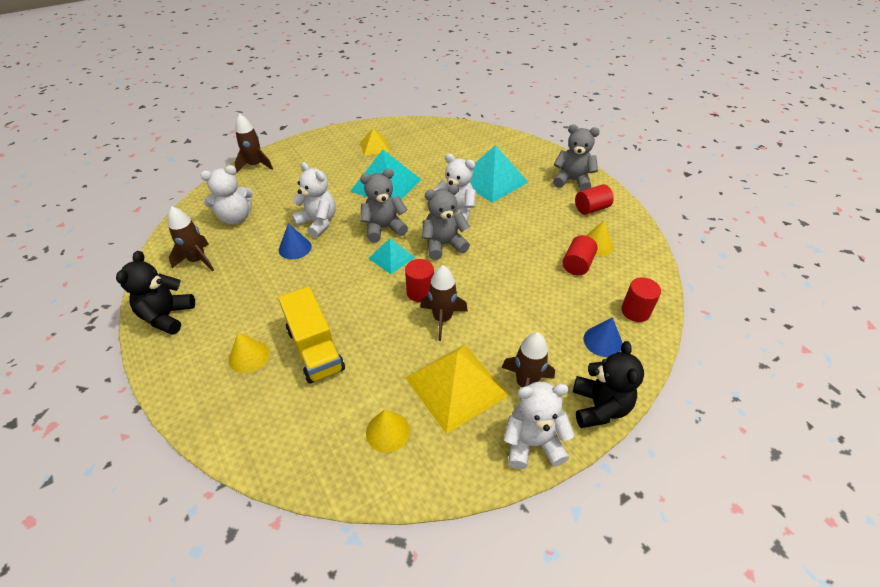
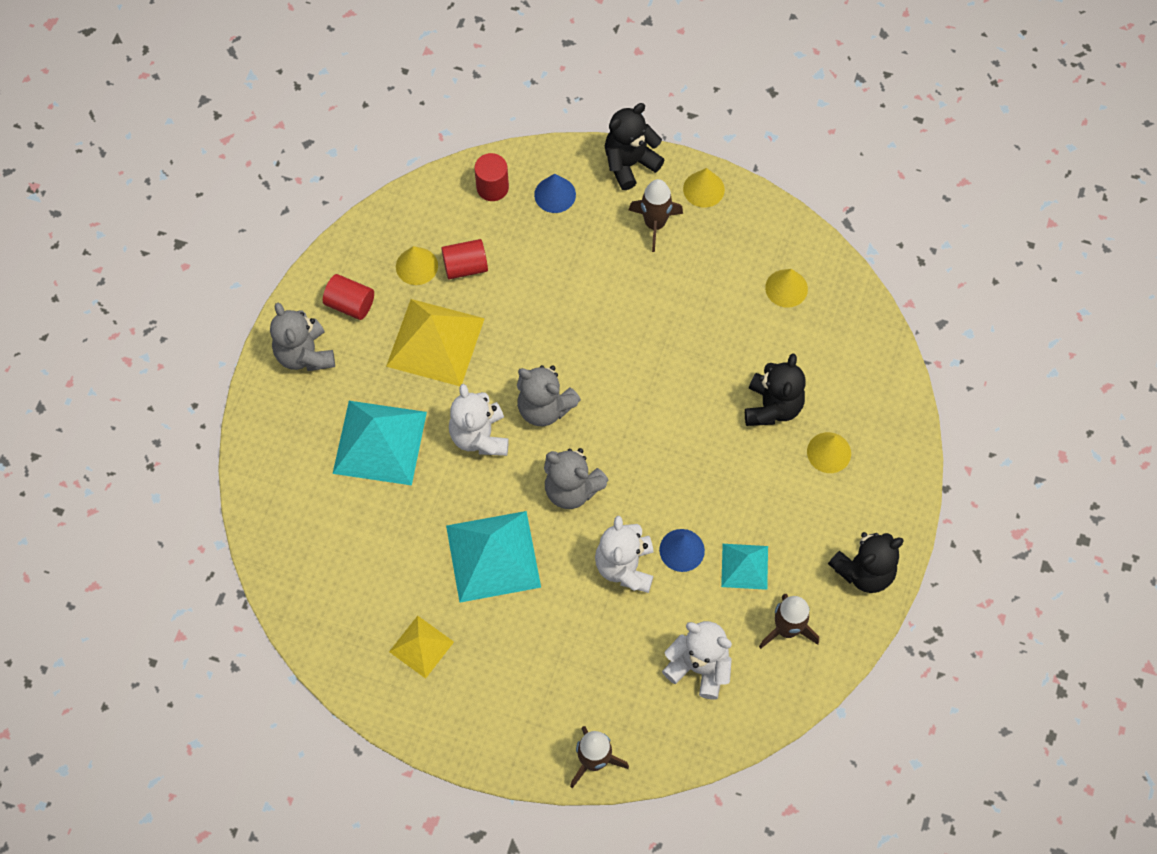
camera: 130 degrees left, 20 degrees up
(315, 349) = (772, 407): yellow truck -> black teddy bear
(391, 257) = (608, 442): turquoise pyramid -> turquoise pyramid (744, 566)
(420, 292) = (630, 377): red cylinder -> none
(442, 319) = (645, 333): brown rocket -> none
(456, 386) = (703, 272): yellow pyramid -> yellow pyramid (435, 342)
(532, 443) = (703, 189): white teddy bear -> yellow cone

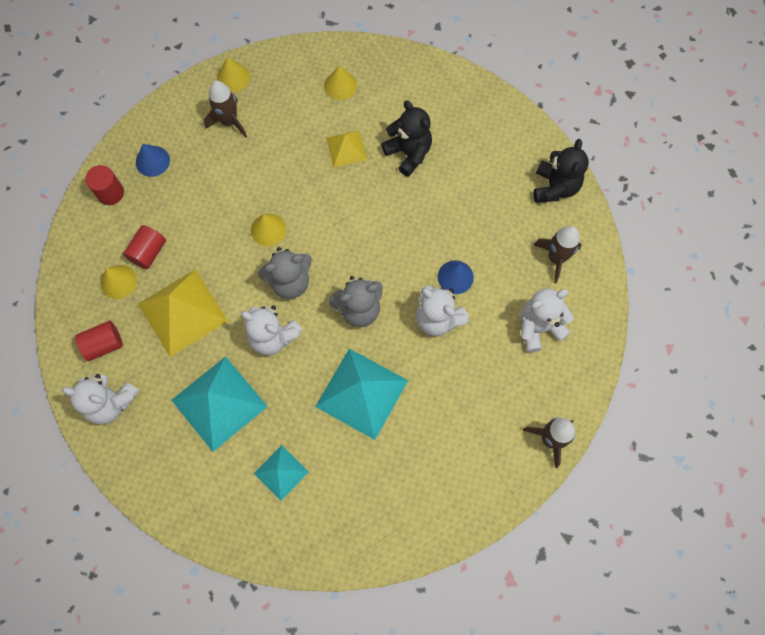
camera: 50 degrees left, 5 degrees up
(305, 354) = (111, 402): grey teddy bear -> white teddy bear
(421, 646) = (384, 489): yellow pyramid -> yellow pyramid (346, 148)
(629, 163) = (175, 103): black teddy bear -> none
(744, 566) = (496, 250): turquoise pyramid -> turquoise pyramid (281, 472)
(829, 452) = (464, 146): yellow cone -> yellow cone (268, 229)

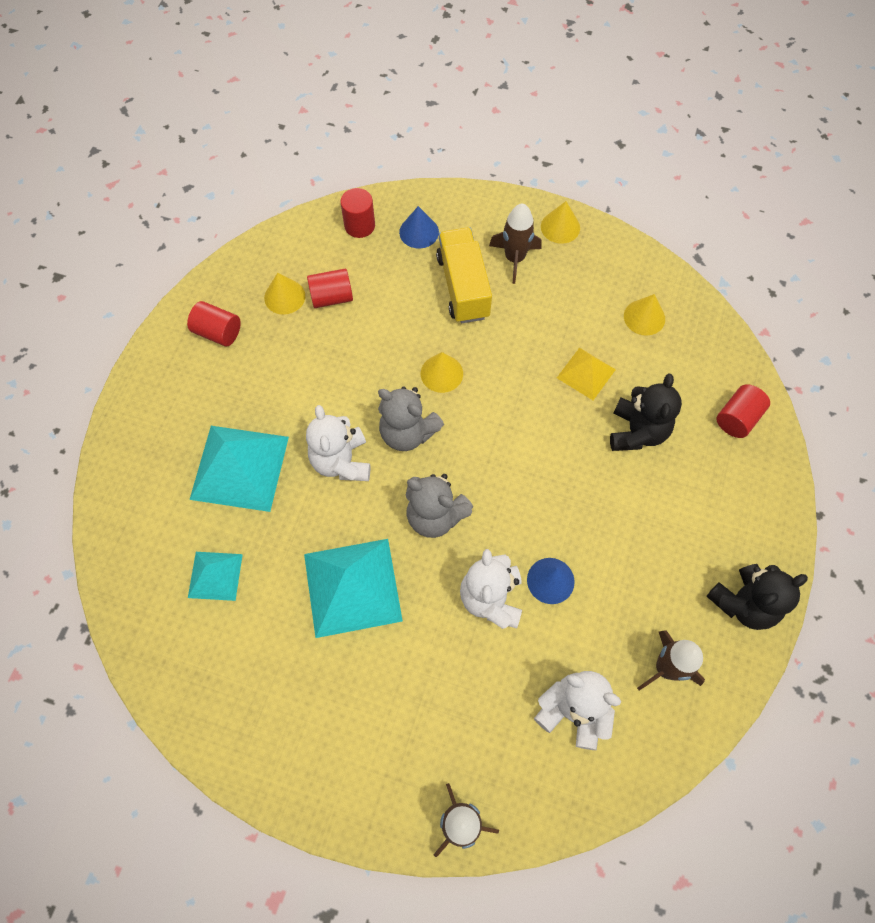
camera: 50 degrees right, 5 degrees down
(111, 402) = (170, 380): white teddy bear -> none
(182, 312) = (300, 368): yellow pyramid -> none
(219, 168) = (463, 287): none -> yellow truck
(449, 94) = (737, 418): none -> red cylinder

